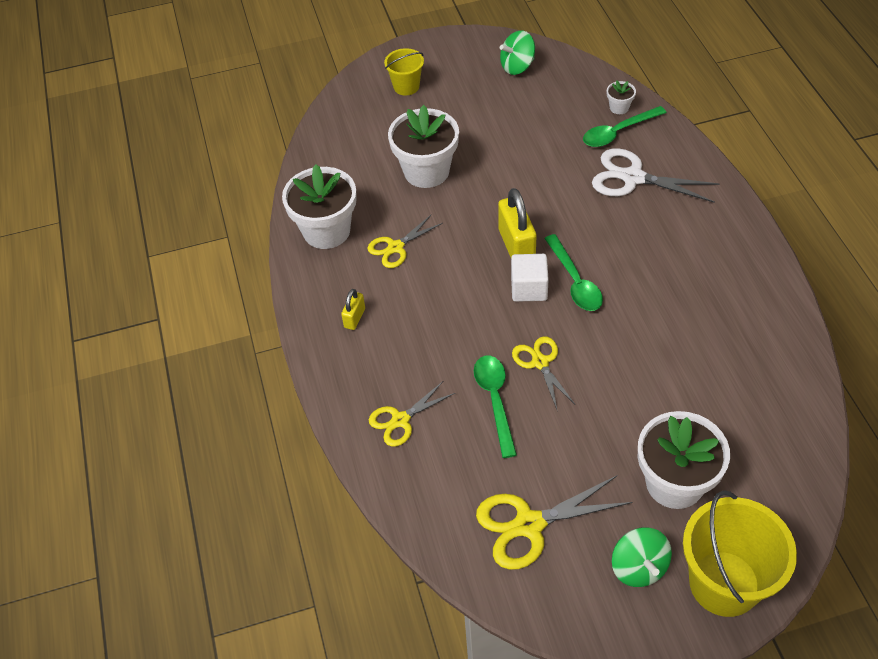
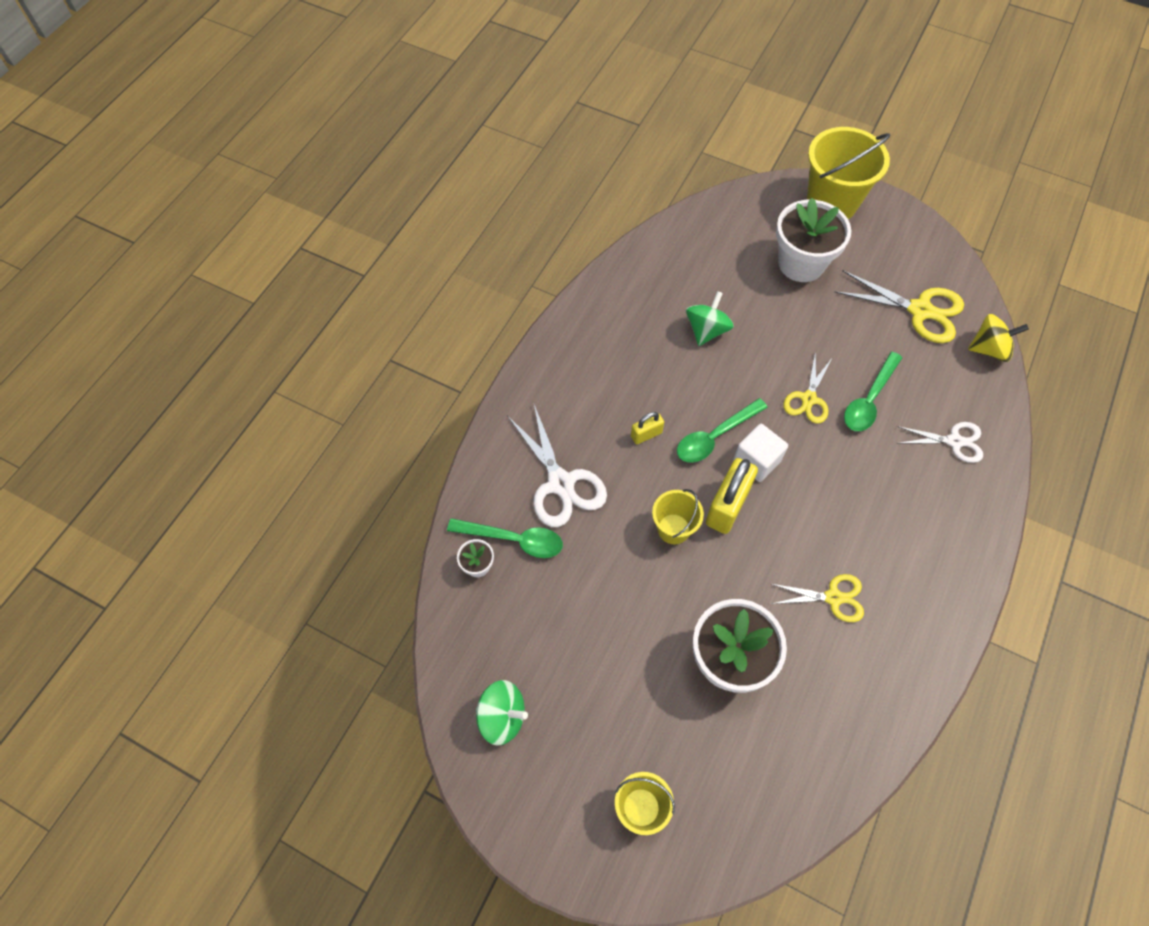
camera: 140 degrees left, 10 degrees up
(326, 231) = (884, 676): white flower pot -> none
(354, 318) = (926, 557): yellow padlock -> yellow padlock (646, 434)
(400, 420) = (954, 441): yellow scissors -> white scissors
(437, 535) = (989, 349): none -> yellow spinning top
(534, 208) = (673, 529): none -> yellow bucket
(574, 281) = (715, 436): green spoon -> green spoon turned 150 degrees counterclockwise
(638, 567) = (873, 243): green spinning top -> green spinning top (706, 330)

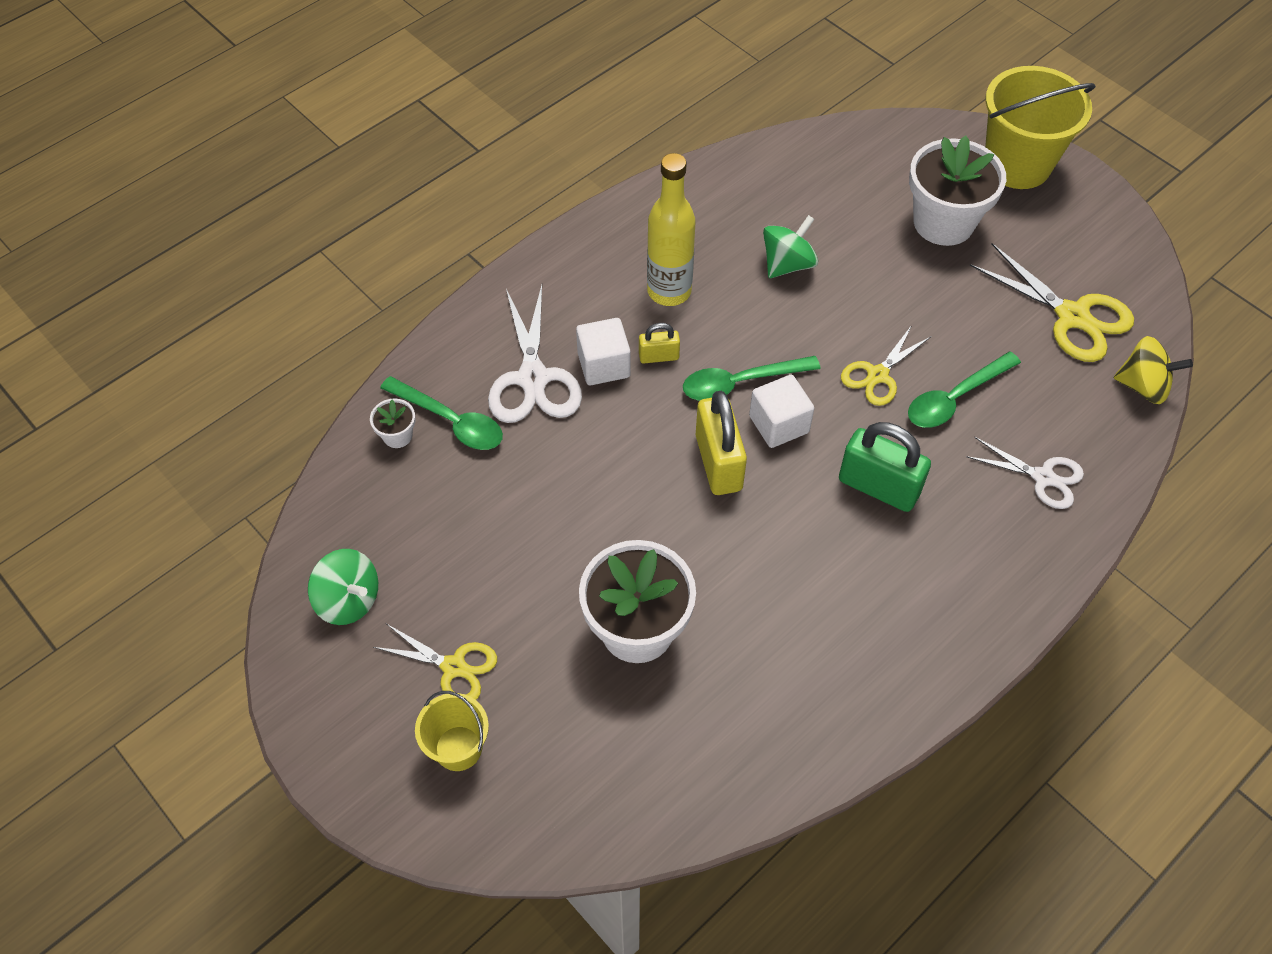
camera: 20 degrees right, 5 degrees down
(609, 455) = (604, 365): none -> white cube
(630, 379) = (669, 291): none -> yellow bottle
(673, 529) = (641, 467): yellow bucket -> none
(727, 506) = (718, 462): yellow padlock -> yellow padlock turned 60 degrees counterclockwise
(833, 597) = (799, 602): yellow scissors -> yellow scissors (454, 667)
(847, 487) = (878, 487): none -> green padlock

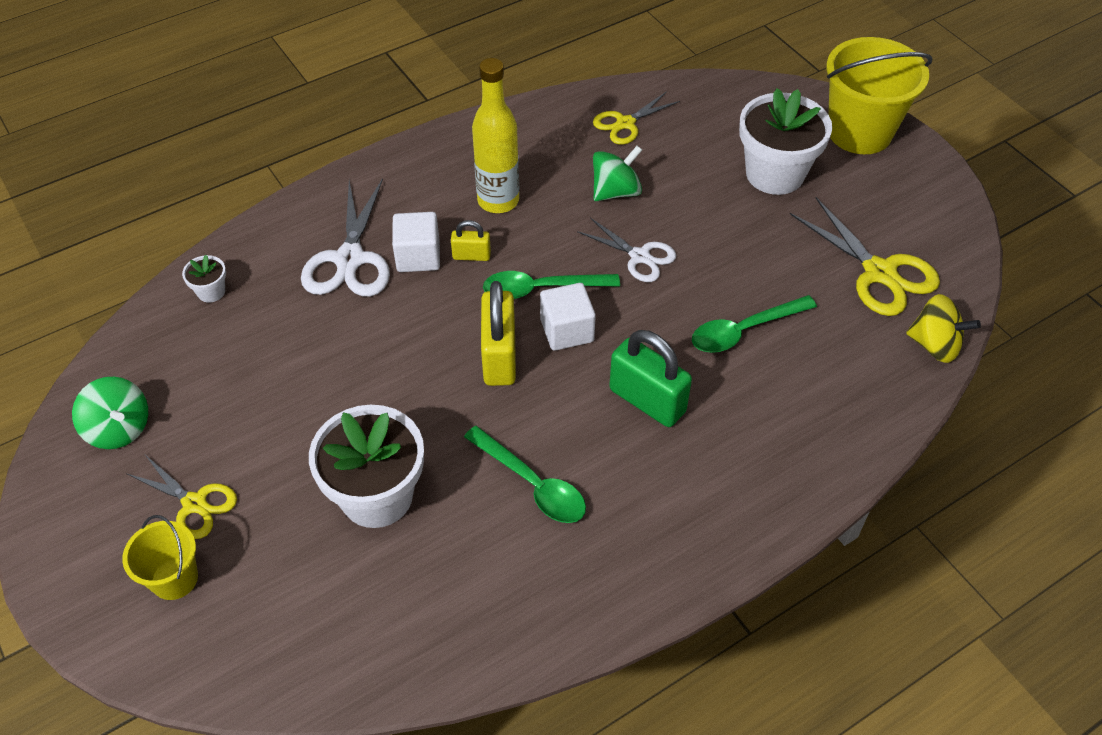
camera: 10 degrees right, 5 degrees down
(450, 421) = (263, 286): green spoon -> green spoon (532, 484)
(877, 375) = (674, 300): yellow scissors -> yellow scissors (625, 123)
(1043, 477) = (812, 415): white scissors -> white scissors (639, 256)

